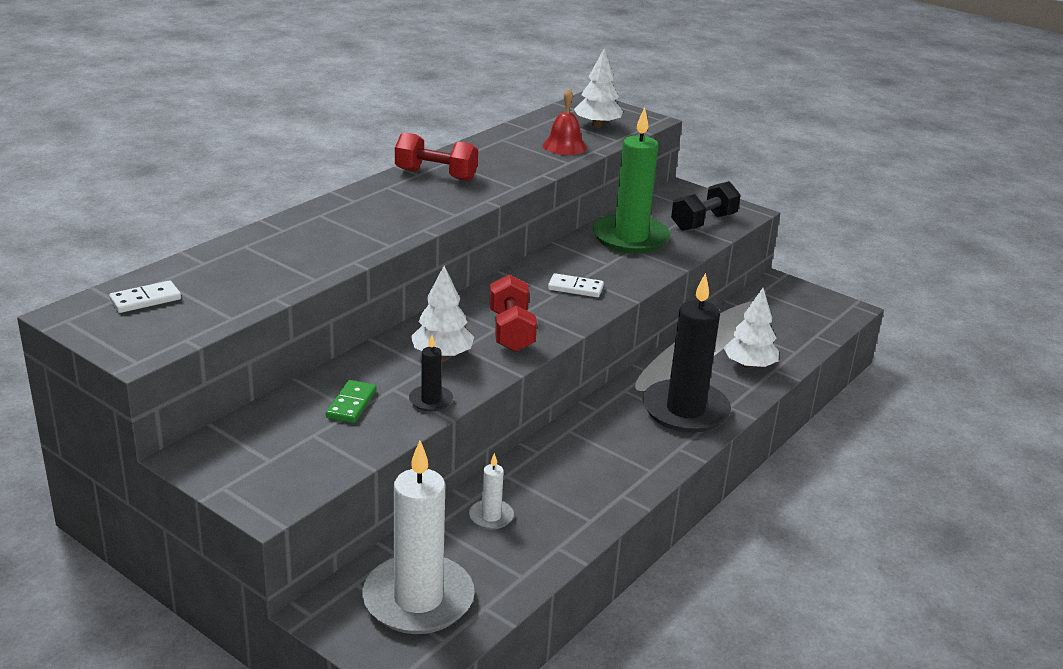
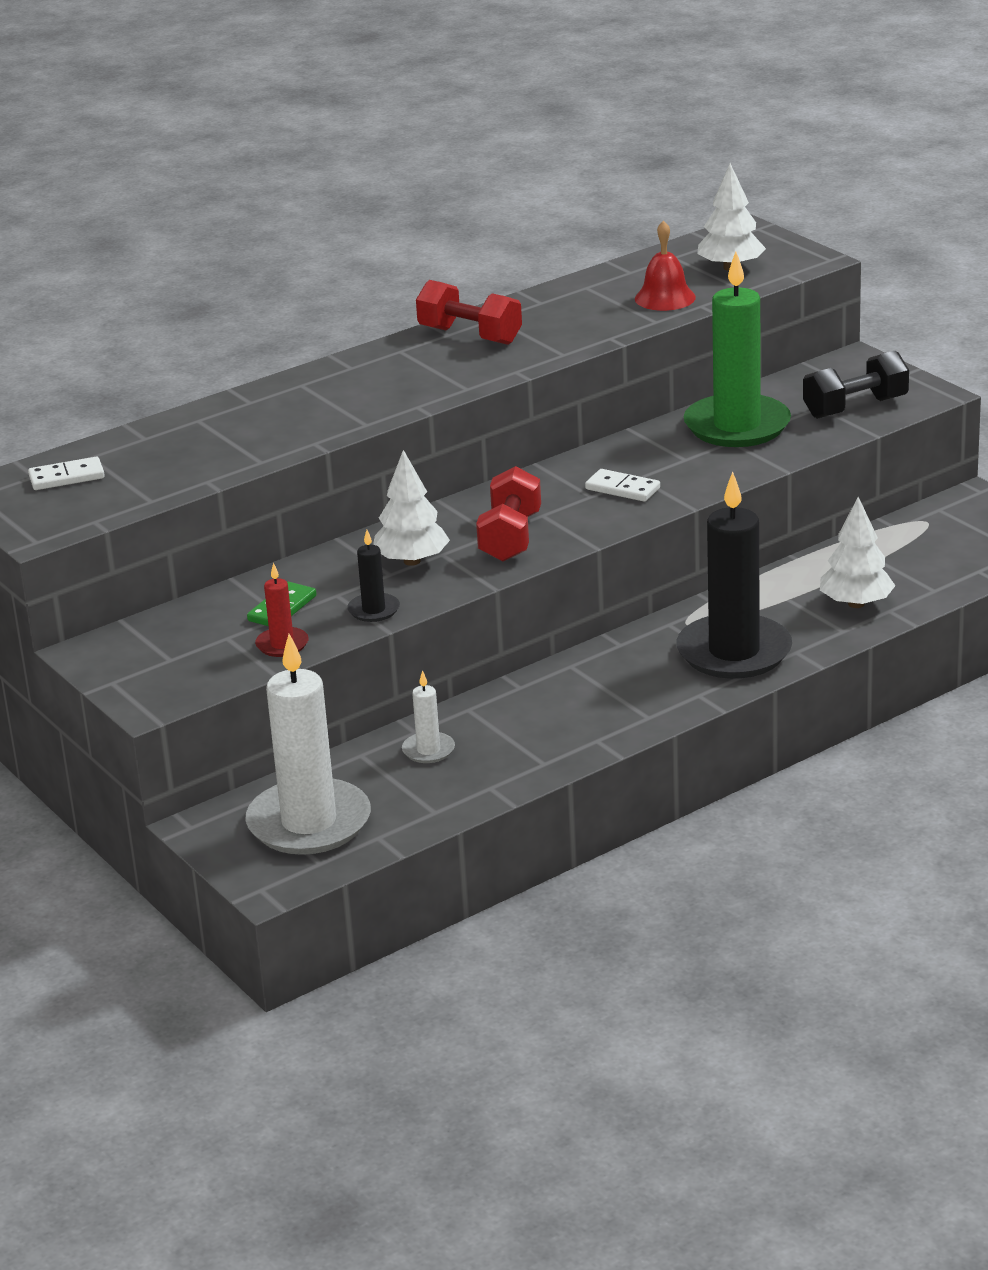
camera: 20 degrees right, 0 degrees up
(366, 438) = (282, 645): none -> red candle

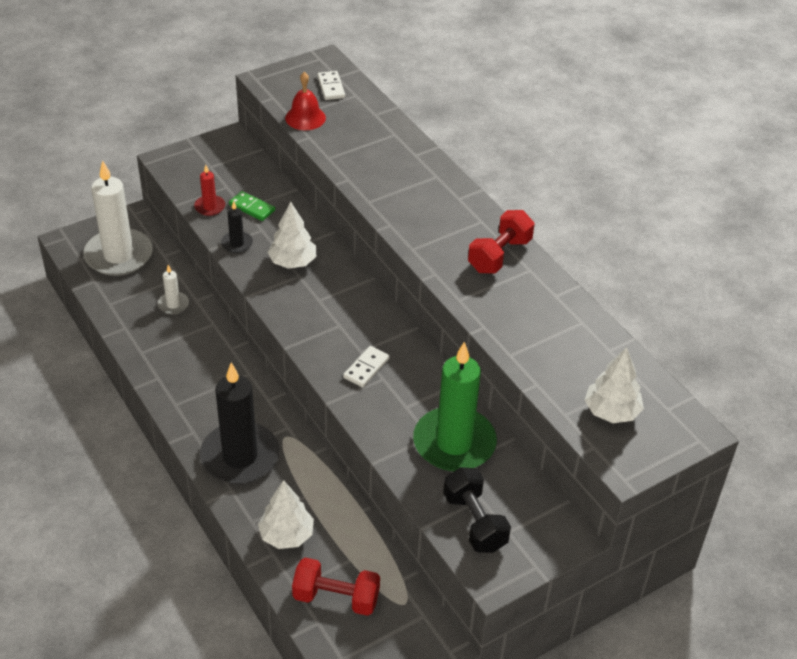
camera: 90 degrees right, 15 degrees up
(510, 538) = (310, 307): red dumbbell -> red dumbbell (336, 598)
(665, 298) = (553, 365): red bell -> red bell (305, 118)

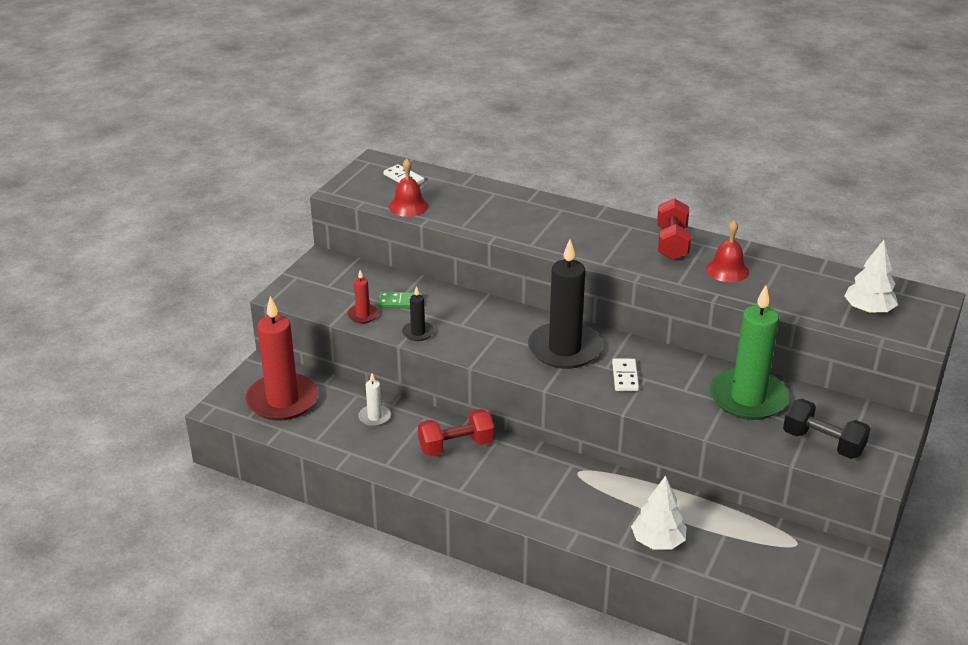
camera: 30 degrees left, 10 degrees down
(119, 255) = (282, 400): white candle -> red candle
(240, 456) = (557, 503): black candle -> black candle (564, 349)
(293, 262) = (480, 327): white tree -> none
(336, 598) = (744, 566): red dumbbell -> red dumbbell (456, 446)
(520, 306) = (727, 270): none -> red bell

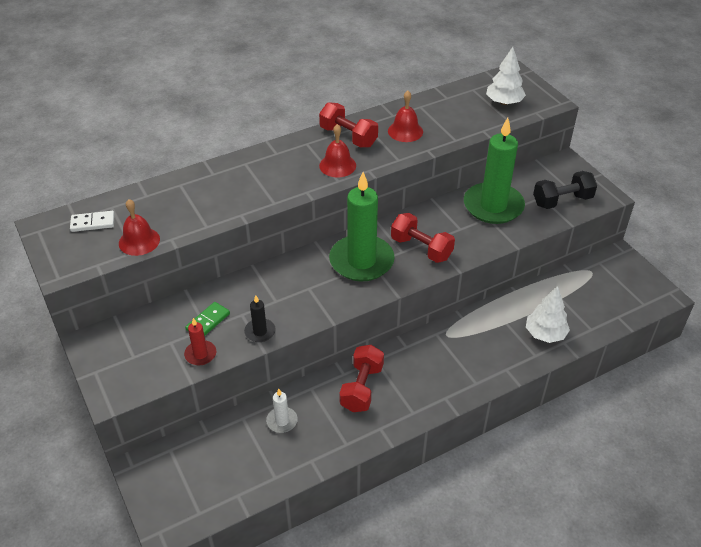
camera: 55 degrees left, 10 degrees up
(282, 400) = (200, 475): red candle -> none
(564, 349) = (361, 261): black candle -> green candle
(623, 254) = (337, 165): none -> red bell
(625, 377) = (421, 248): white domino -> red dumbbell

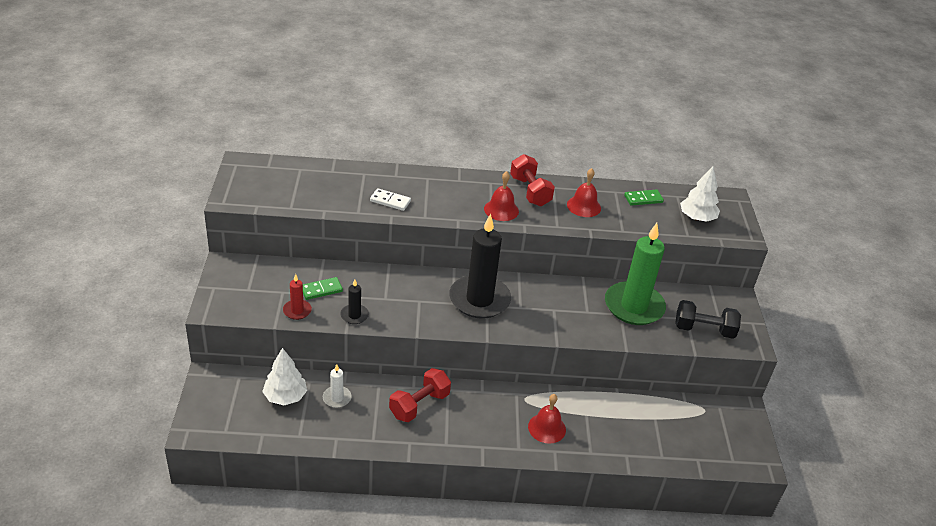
camera: 25 degrees right, 5 degrees down
(93, 223) = (277, 175): white domino -> white domino (390, 201)
(139, 241) = (300, 202): red bell -> red bell (547, 428)
(361, 261) = (479, 299): green candle -> black candle
(421, 248) = (539, 312): red dumbbell -> none
(448, 103) = (643, 199): none -> green domino
(545, 334) = (615, 440): white tree -> white tree (285, 396)

